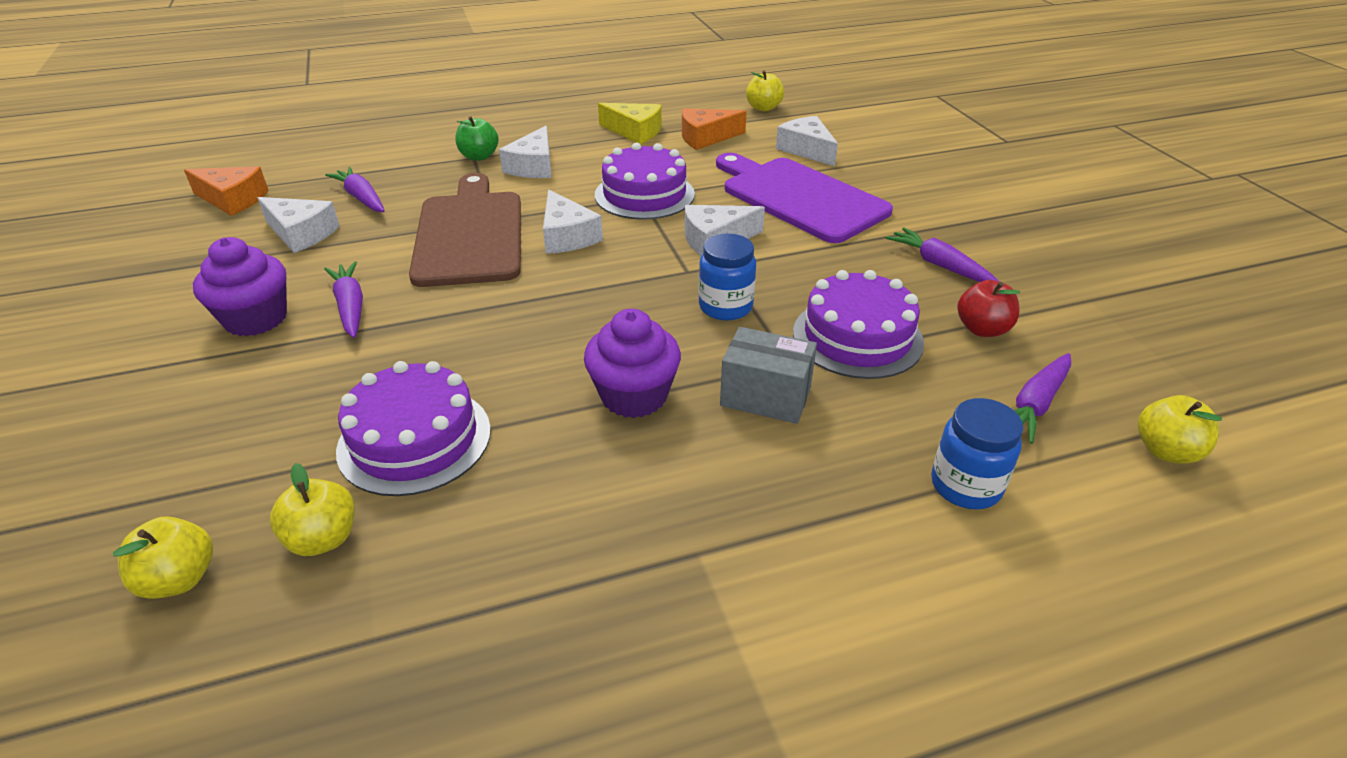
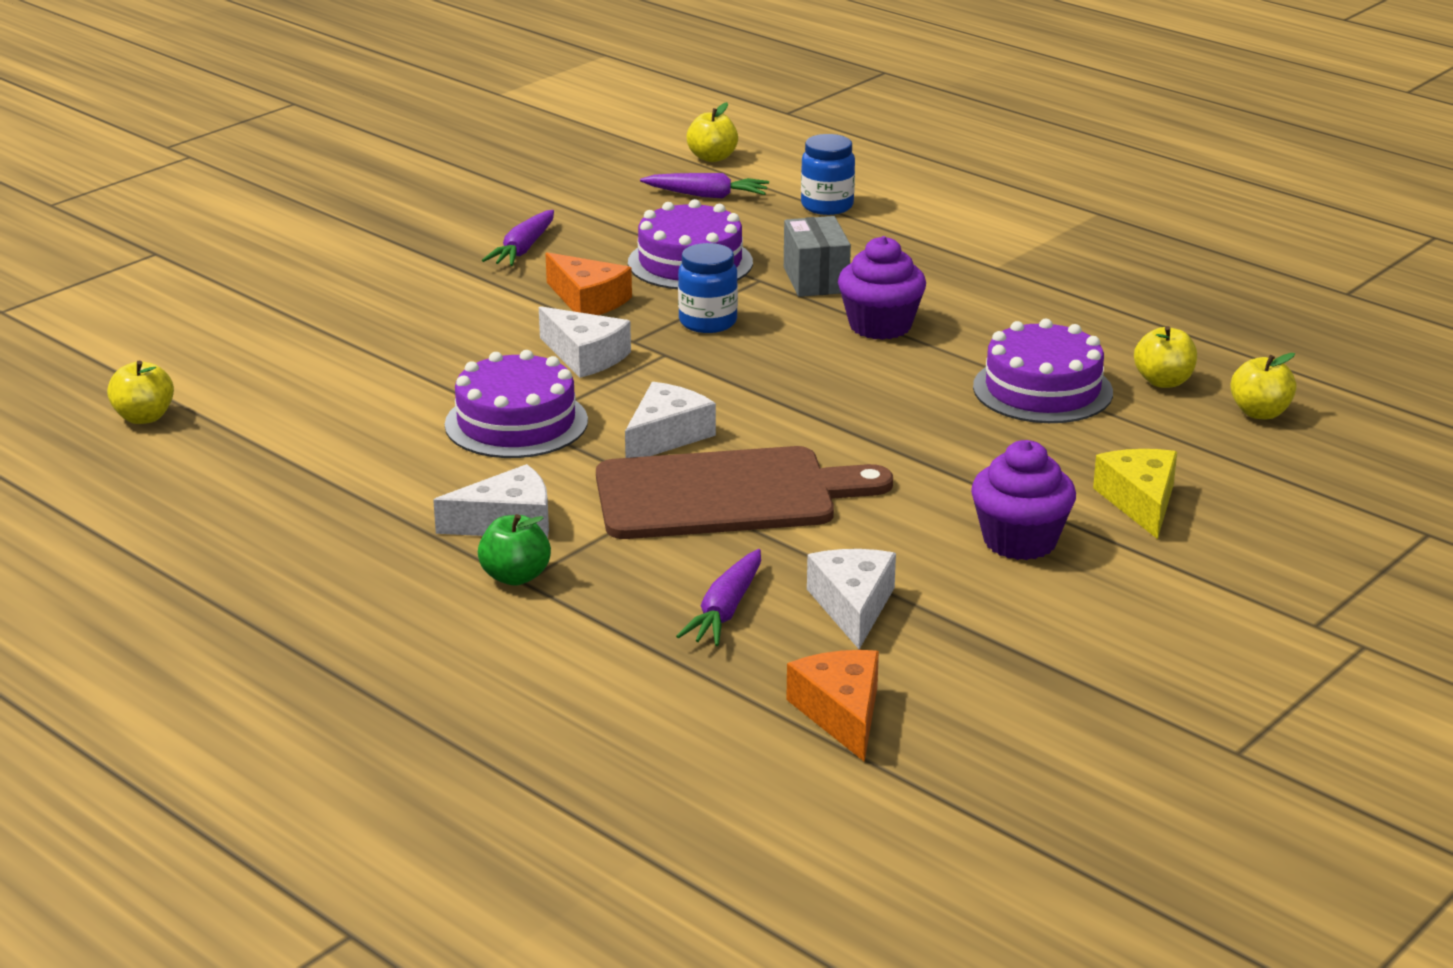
camera: 120 degrees left, 10 degrees down
(350, 307) = (936, 499): purple carrot -> none
(470, 234) = (726, 494): brown cutting board -> brown cutting board turned 150 degrees counterclockwise
(635, 132) = (318, 487): yellow cheese -> yellow cheese (1140, 502)
(706, 137) = (297, 431): orange cheese -> orange cheese (588, 300)
(799, 197) = (434, 336): purple cutting board -> none
(806, 150) = (285, 358): white cheese -> none
(982, 329) = (620, 221): red apple -> none

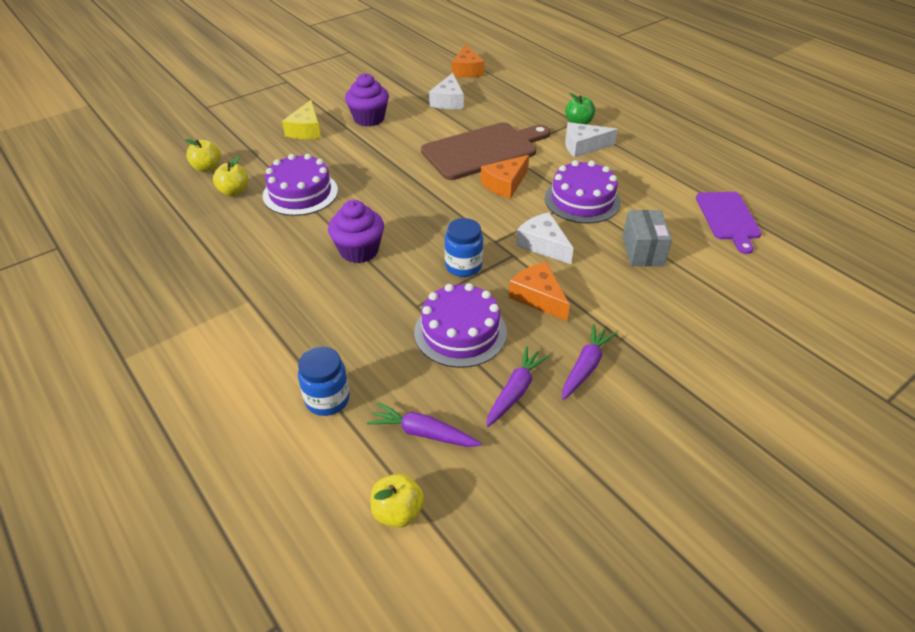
camera: 170 degrees left, 15 degrees up
(144, 417) = (789, 225): yellow apple -> none
(250, 418) = (728, 218): none -> purple cutting board
(666, 436) = (505, 184): white cheese -> orange cheese
(726, 494) = (483, 150): brown cutting board -> brown cutting board turned 150 degrees clockwise
(726, 610) = (496, 104): purple carrot -> purple carrot (515, 391)
(816, 280) = (378, 301): grey box -> grey box (642, 251)

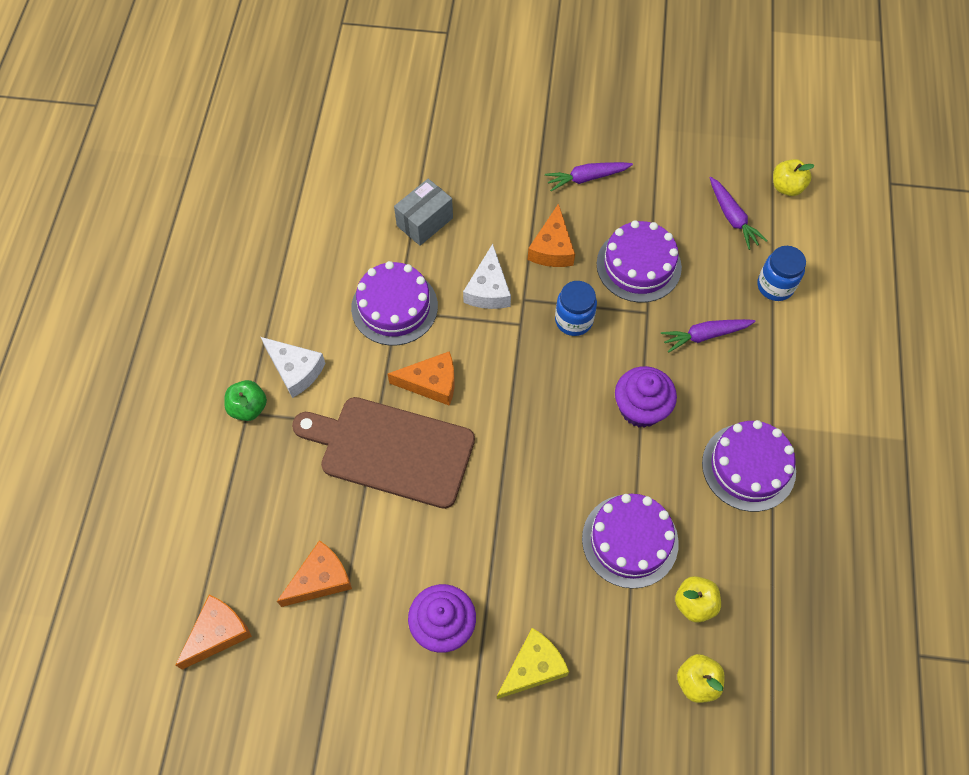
camera: 135 degrees left, 20 degrees up
(249, 267) = (748, 467): none -> purple cake
(448, 101) = (320, 579): white cheese -> orange cheese
(515, 391) = (649, 198): purple carrot -> purple carrot (705, 335)
(728, 218) = (316, 194): purple cutting board -> none

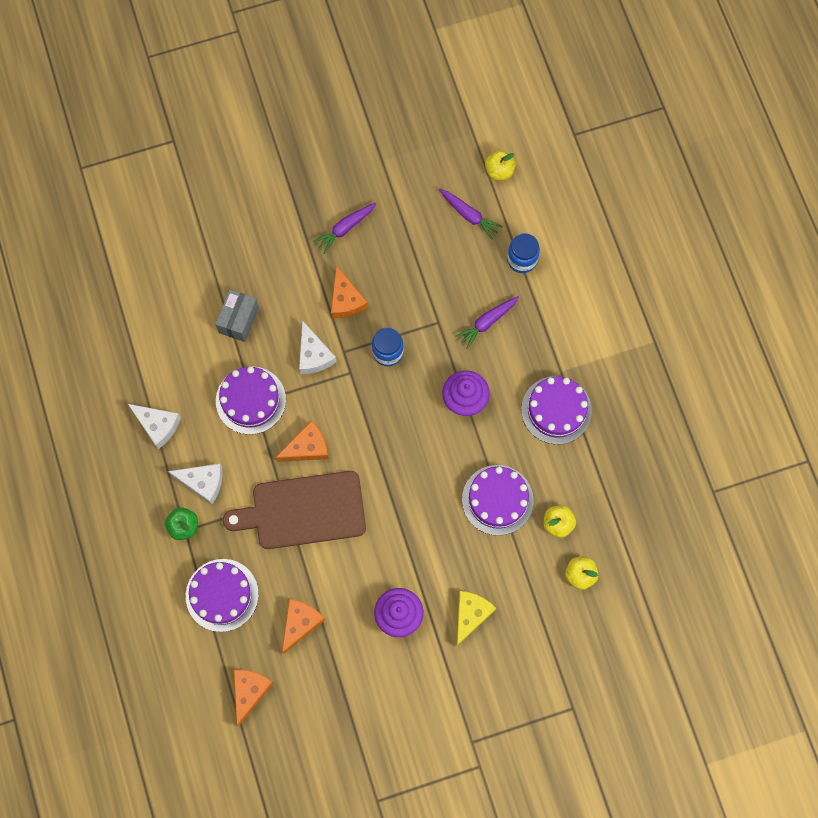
camera: 25 degrees left, 10 degrees up
(280, 291) = (157, 425): none -> white cheese
(638, 265) = (416, 286): purple cake -> purple cake (222, 595)

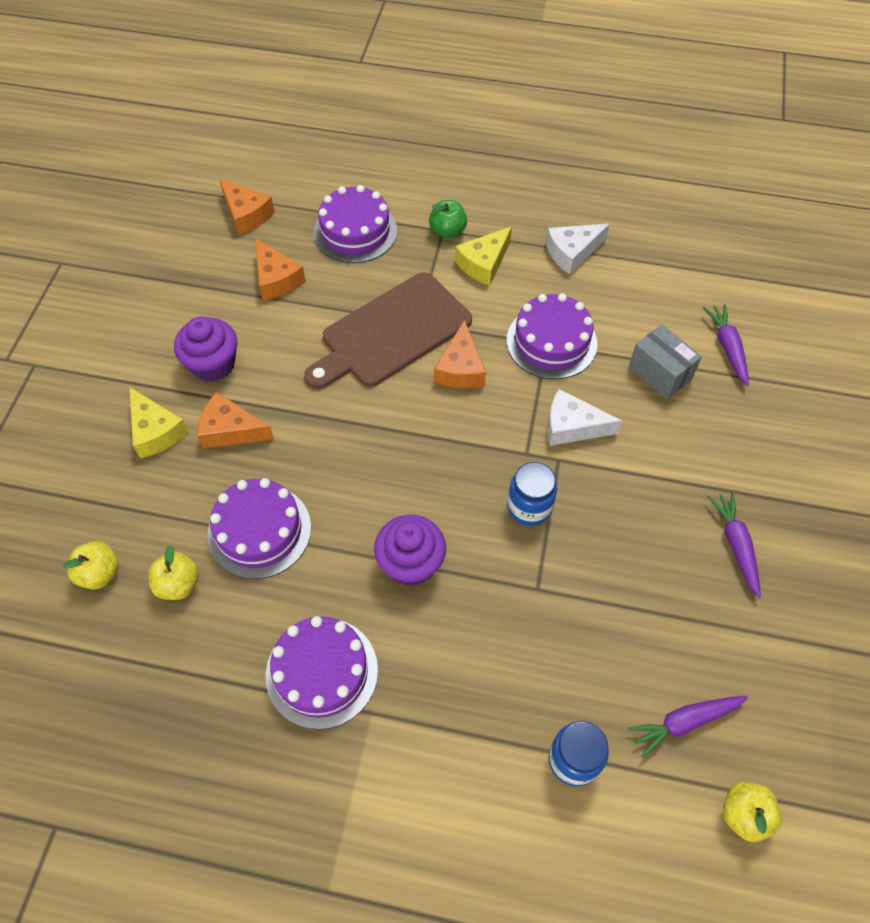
camera: 120 degrees right, 15 degrees down
(203, 482) = (483, 263): white cheese -> yellow cheese
(303, 511) = (391, 333): brown cutting board -> brown cutting board turned 150 degrees counterclockwise
(345, 300) = (628, 495): orange cheese -> orange cheese (231, 430)
(487, 322) = (501, 652): purple carrot -> purple carrot (727, 347)

